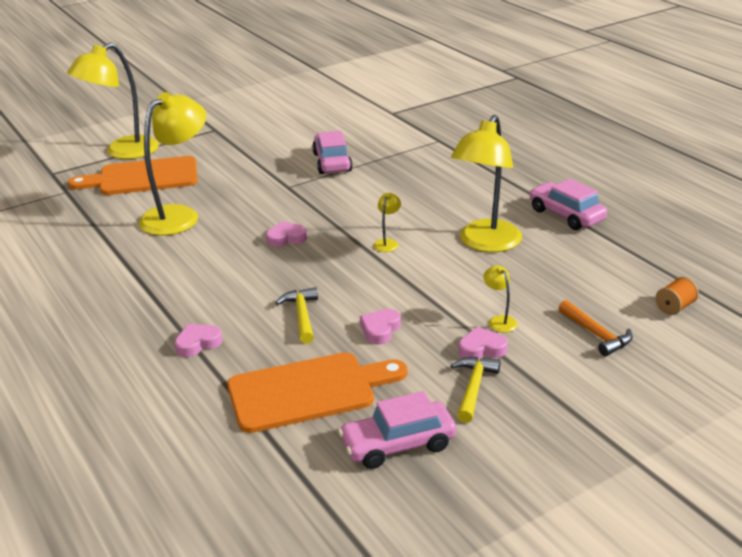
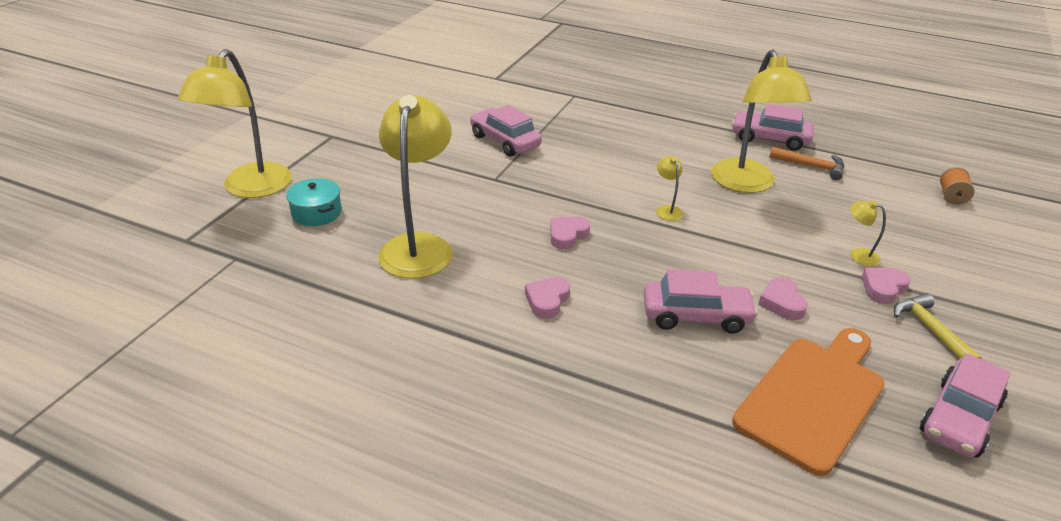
camera: 35 degrees left, 5 degrees up
(143, 177) = (316, 213): orange cutting board -> turquoise pot
(198, 343) = (639, 391): pink heart -> pink heart (547, 300)
(302, 316) = (696, 316): yellow hammer -> pink car
(596, 334) = (938, 241): orange hammer -> orange hammer (811, 166)

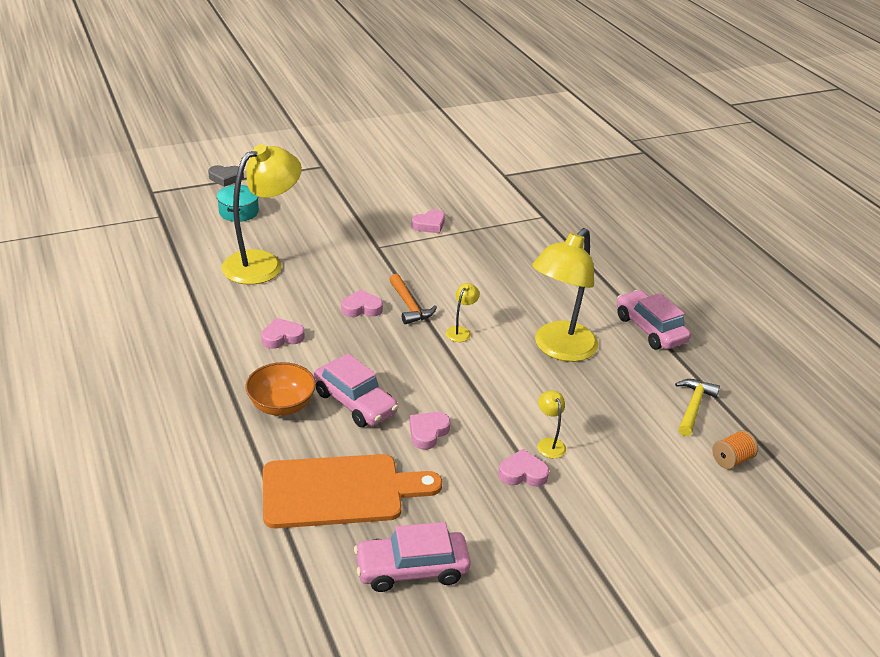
camera: 40 degrees right, 0 degrees up
(250, 189) = (226, 178): yellow lamp -> grey heart
(505, 141) = (429, 225): pink car -> pink heart
(649, 360) = (281, 405): none -> orange bowl
(811, 166) = (644, 367): orange hammer -> orange hammer (409, 306)
(931, 330) = (503, 518): yellow hammer -> yellow hammer (693, 407)

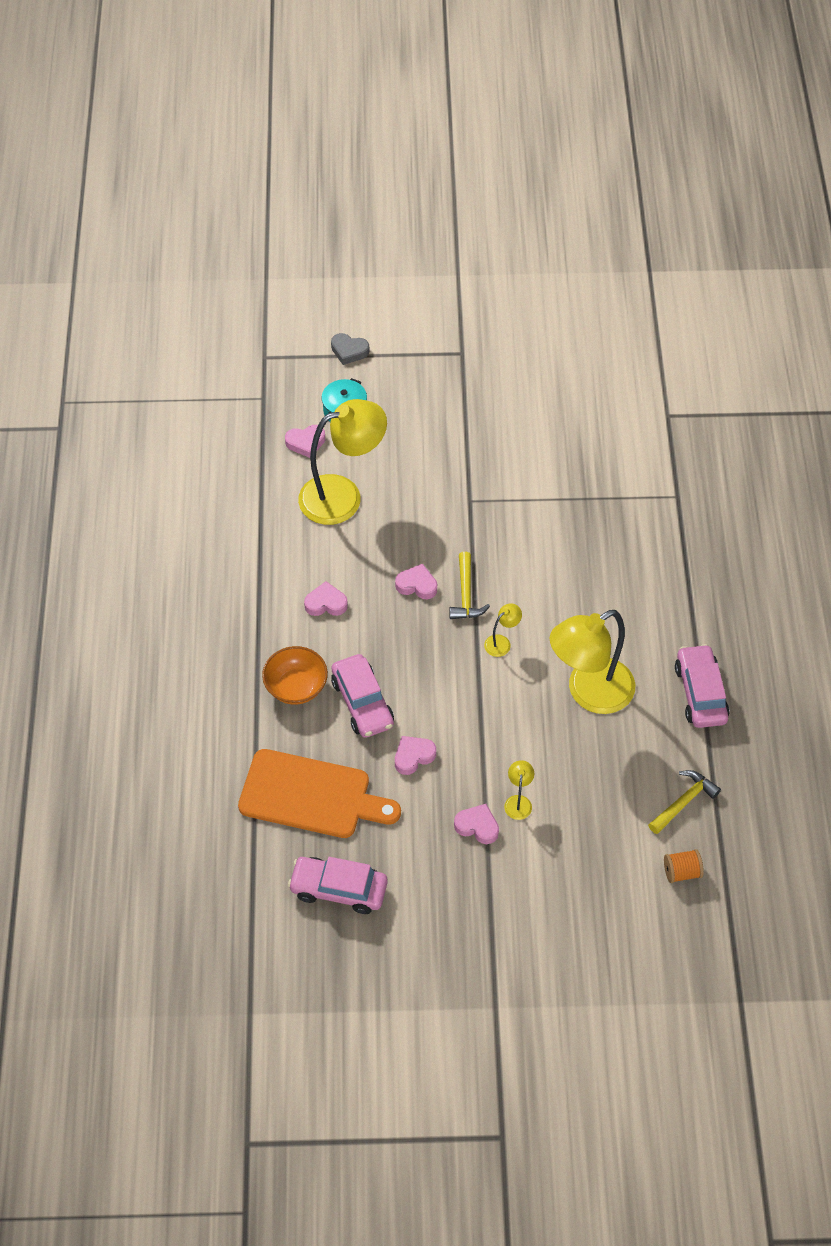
camera: 25 degrees right, 20 degrees up
(409, 306) = (466, 594): orange hammer -> yellow hammer
(429, 225) = (540, 479): pink heart -> pink heart (306, 443)

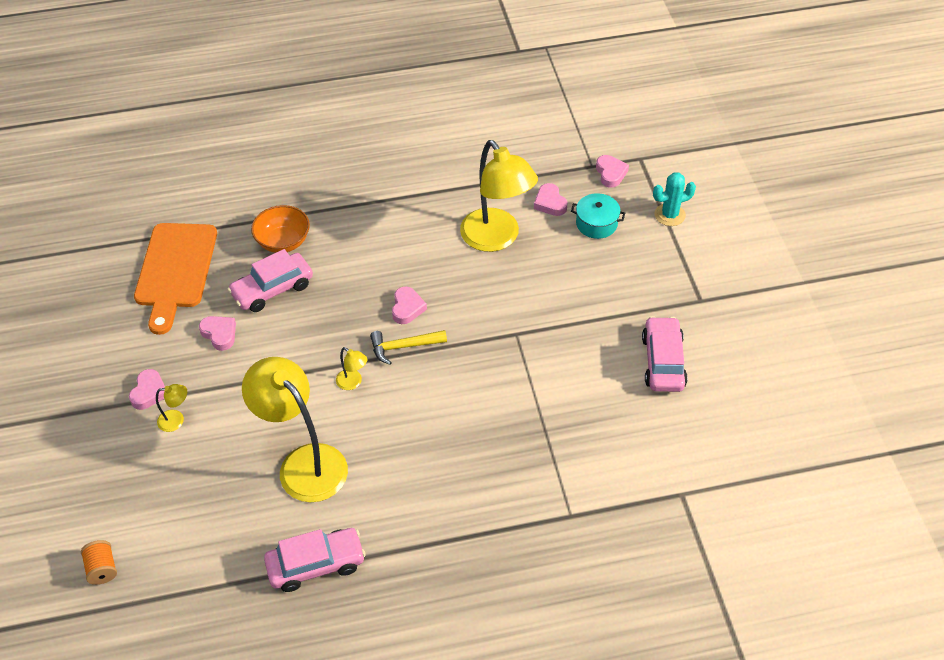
camera: 80 degrees right, 5 degrees down
(326, 603) = (374, 247): pink heart -> pink heart (610, 173)
(338, 889) = (85, 303): pink car -> pink car (663, 362)
(349, 351) = (669, 215): grey heart -> turquoise cactus
(684, 802) = (182, 562): yellow hammer -> none

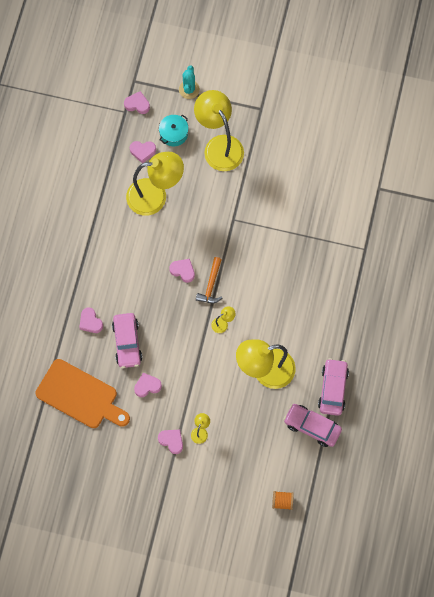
camera: 65 degrees left, 20 degrees up
(283, 242) = (90, 322): orange bowl -> pink heart
(403, 346) = (211, 285): yellow hammer -> orange hammer
(613, 276) = (219, 146): none -> yellow lamp
(663, 362) = (292, 152): pink car -> pink car (312, 427)

